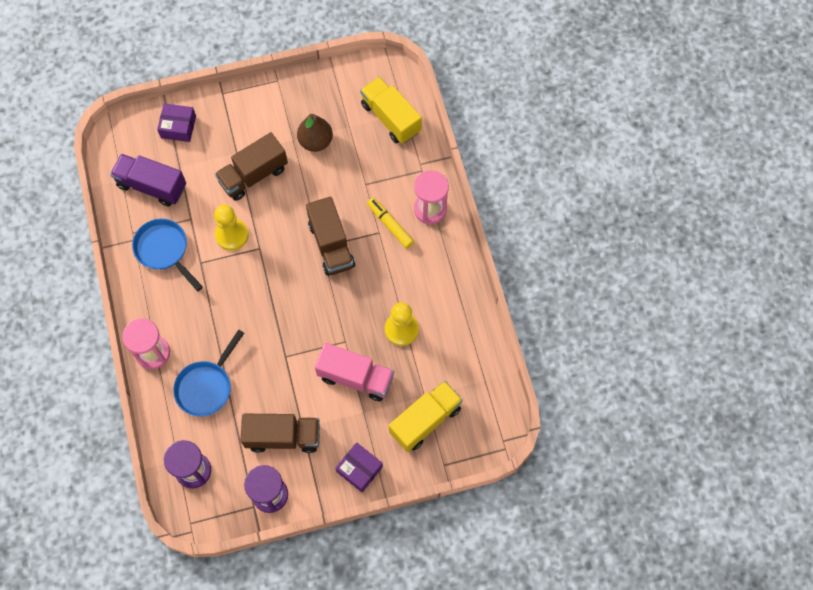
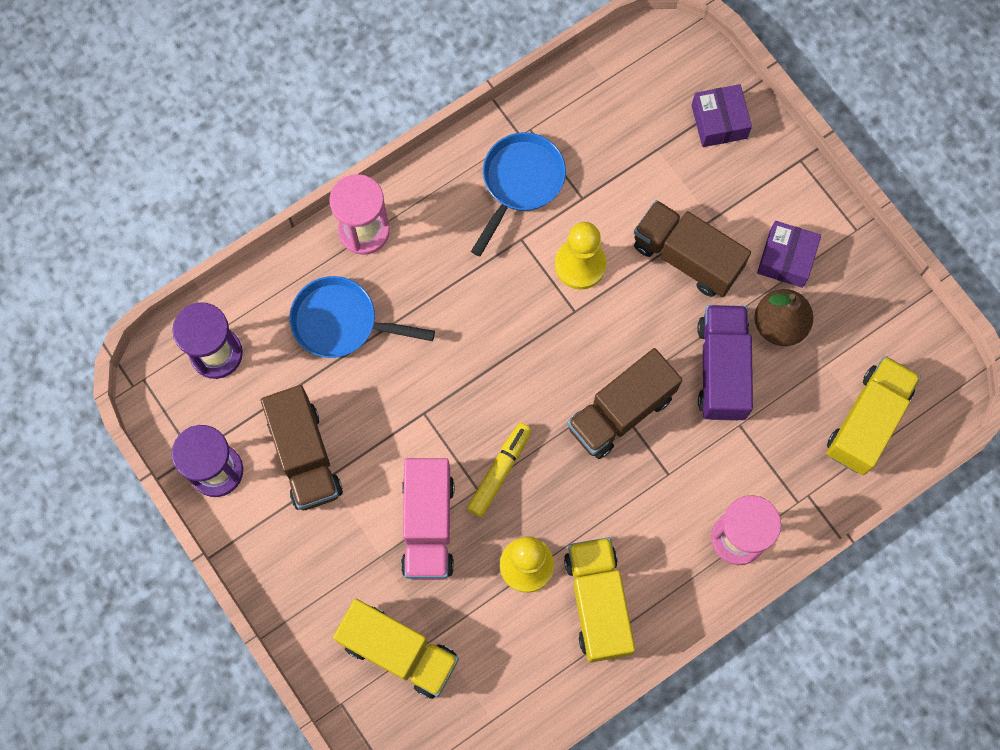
camera: 70 degrees right, 5 degrees up
(152, 186) = (611, 125): purple truck -> purple truck (721, 370)
(359, 469) = (294, 582): purple box -> purple box (786, 259)
(390, 225) = (687, 487): yellow marker -> yellow marker (499, 471)
(438, 298) = (598, 603): none -> yellow truck

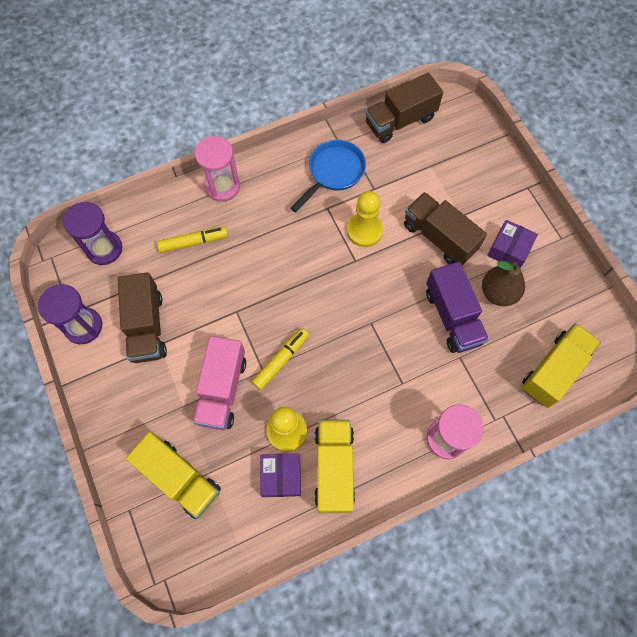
camera: 10 degrees right, 5 degrees down
(341, 322) = (193, 242): blue pan -> yellow marker
(621, 412) = (375, 333): brown truck -> brown truck (400, 121)
(719, 122) = (475, 155): purple box -> purple box (281, 476)
(721, 370) = (452, 316): purple truck -> purple truck turned 150 degrees clockwise

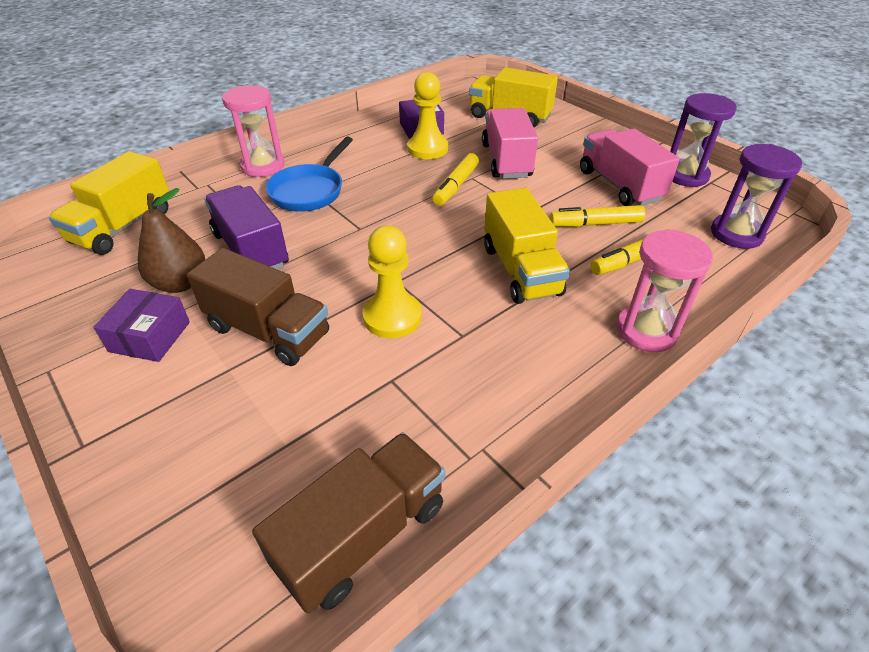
camera: 165 degrees right, 25 degrees down
(147, 326) = (619, 185): brown truck -> pink truck
(195, 284) = (595, 224): none -> yellow marker
(333, 172) = (473, 390): blue pan -> blue pan (310, 191)
(334, 468) = (374, 138): yellow truck -> yellow truck (520, 270)

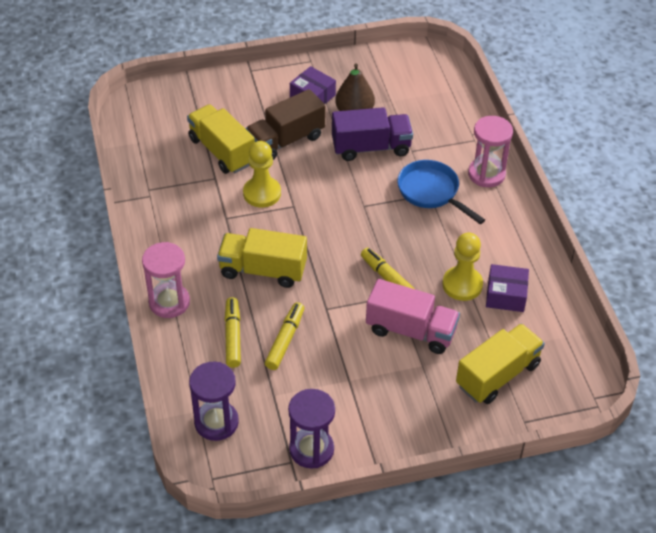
camera: 115 degrees right, 5 degrees up
(123, 226) = (436, 94): yellow truck -> yellow truck (222, 151)
(362, 535) = (140, 144): brown truck -> none
(619, 185) = (326, 389): pink truck -> none

